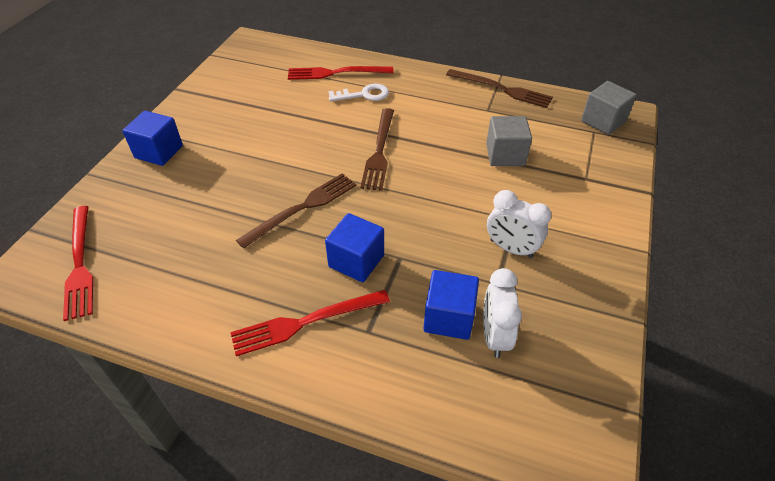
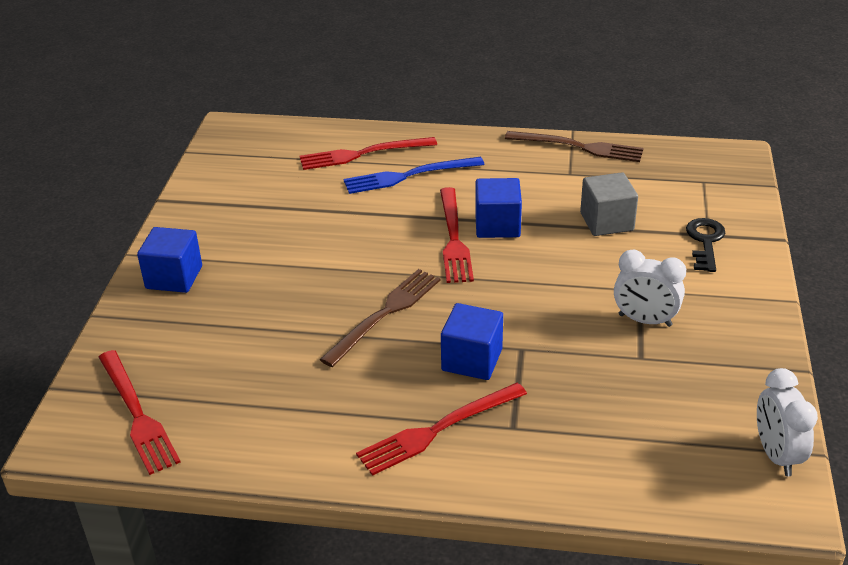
camera: 10 degrees left, 10 degrees down
(364, 95) = (409, 176): white key -> blue fork
(379, 151) = (453, 238): brown fork -> red fork
(449, 317) = (598, 399): blue cube -> blue cube (497, 225)
(494, 336) = (654, 409): white clock -> white clock (776, 455)
(582, 185) = (705, 242): none -> black key
(603, 121) = (710, 168): grey cube -> none

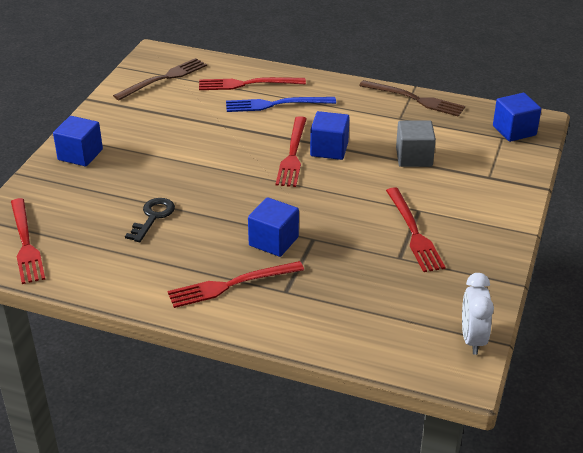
camera: 10 degrees right, 0 degrees up
(384, 314) = (222, 201): brown fork -> brown fork (163, 79)
(645, 320) = (413, 232): white clock -> red fork
(705, 242) = (484, 182): black key -> black key (153, 217)
(713, 171) = (514, 130): none -> blue cube

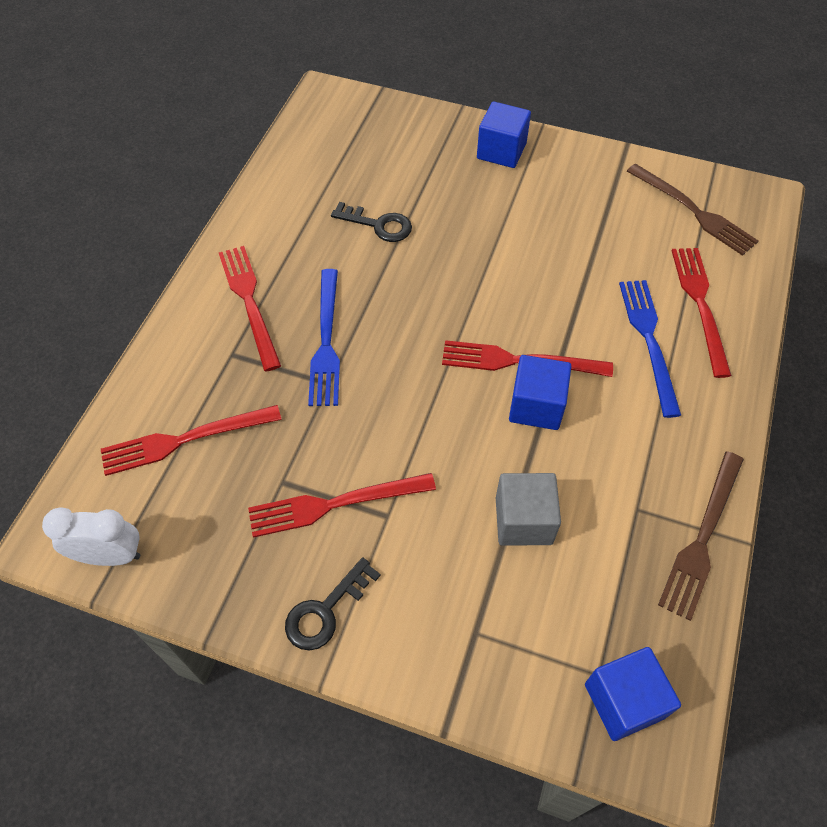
camera: 90 degrees right, 20 degrees up
(25, 243) = (337, 129): red fork -> red fork (185, 439)
(273, 241) = (326, 341): blue cube -> blue fork
(489, 234) = (326, 610): none -> black key

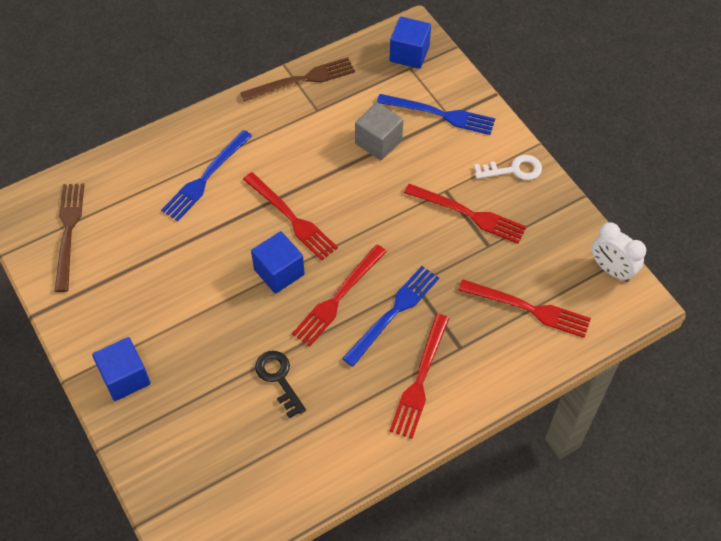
camera: 140 degrees left, 0 degrees up
(326, 610) = (513, 170): black key -> white key
(489, 624) = (439, 114): none -> blue fork
(536, 406) = (310, 188): blue cube -> blue cube (279, 272)
(700, 305) = (150, 175): red fork -> red fork (338, 297)

